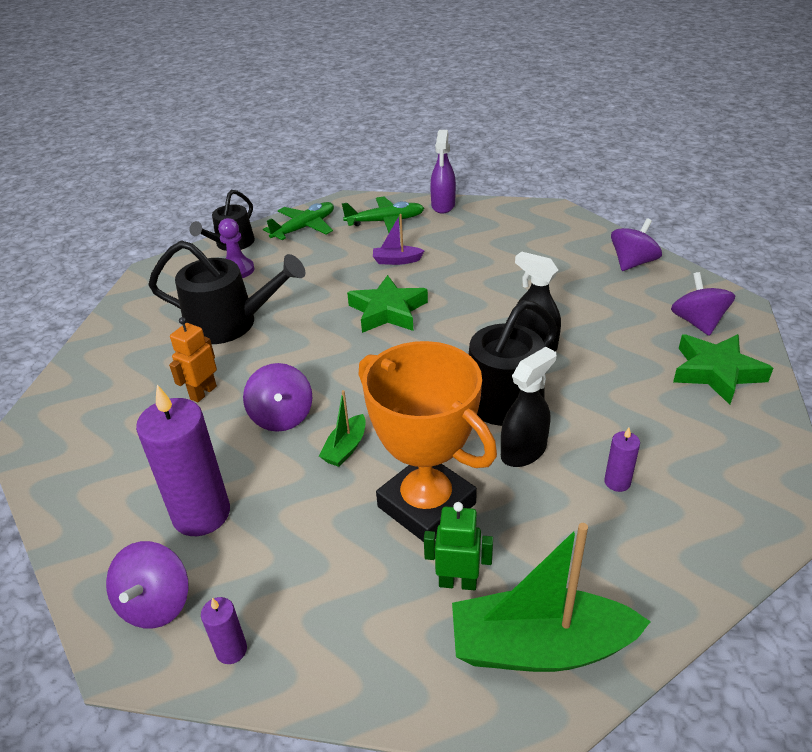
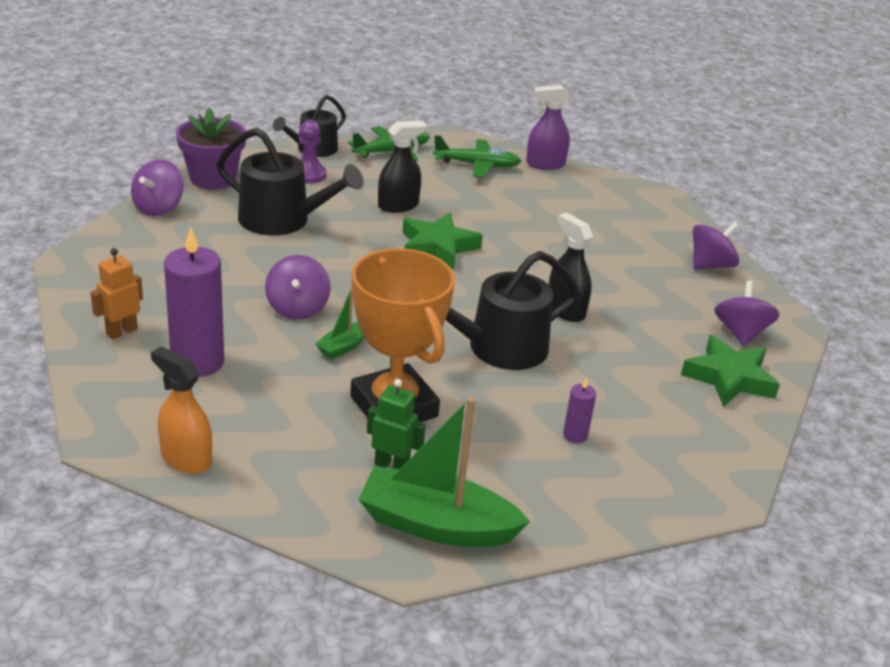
camera: 10 degrees right, 5 degrees down
(146, 297) = (213, 178): none -> purple flower pot
(156, 604) = (137, 413): purple spinning top -> purple spinning top (158, 207)
(203, 392) = (234, 271): orange robot -> orange robot (121, 331)
(231, 650) = (186, 458): purple candle -> orange spray bottle
(396, 260) = (470, 204): purple boat -> none
(443, 205) = (545, 164): purple spray bottle -> purple spray bottle turned 60 degrees clockwise
(523, 451) = (503, 391): black spray bottle -> black spray bottle (398, 206)

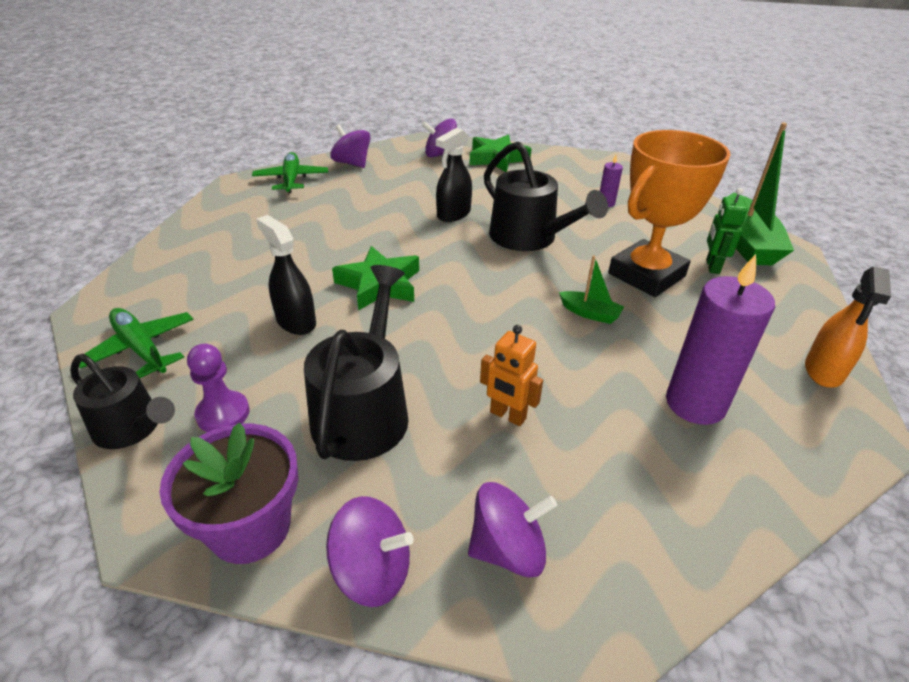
camera: 100 degrees left, 5 degrees up
(121, 331) = (702, 490): orange robot -> orange robot (507, 415)
(297, 308) = (549, 355): purple spinning top -> purple spinning top (508, 549)
(477, 165) = (179, 280): green plane -> green plane (291, 180)
(545, 164) = (174, 239): purple spray bottle -> none

